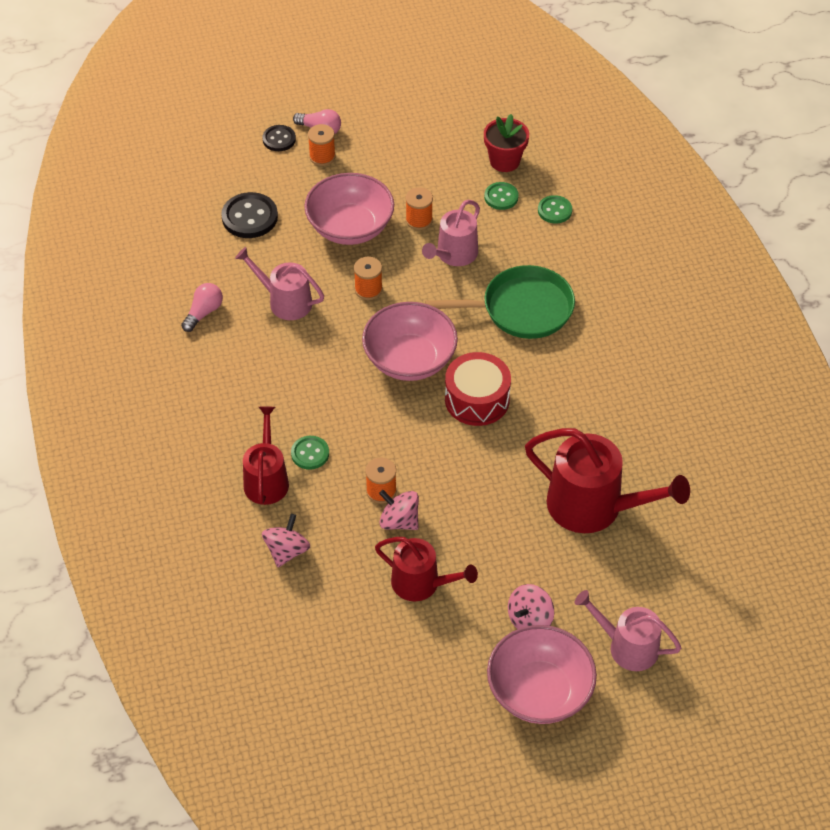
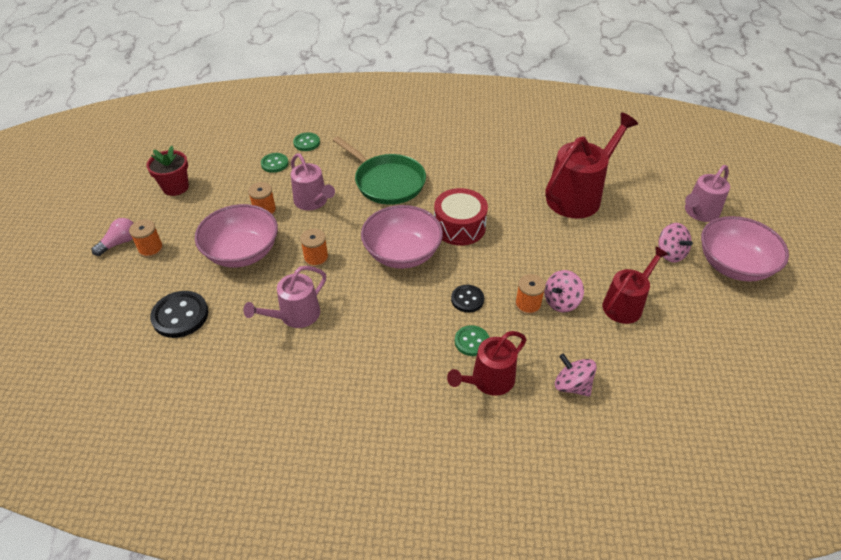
camera: 70 degrees left, 5 degrees down
(203, 312) = (270, 380): pink light bulb -> none
(266, 479) = (489, 380): red watering can -> red watering can turned 60 degrees counterclockwise
(279, 139) = (106, 272): black button -> black button (467, 299)
(504, 161) = (242, 153): red flower pot -> red flower pot (175, 187)
(521, 309) = (386, 182): green pan -> green pan turned 120 degrees clockwise

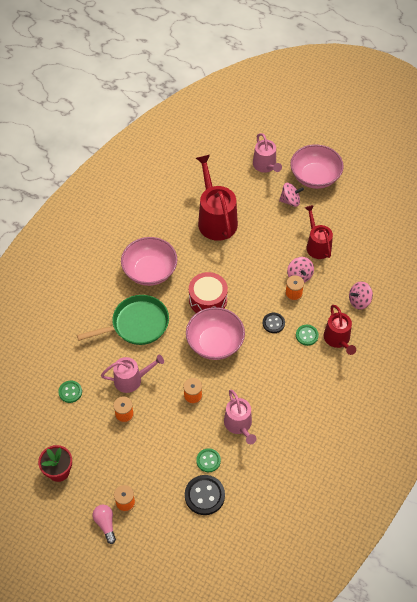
camera: 65 degrees left, 10 degrees up
(242, 252) = (161, 441): pink bowl -> pink bowl (150, 271)
(306, 143) = (56, 361): green button -> green button (208, 460)

